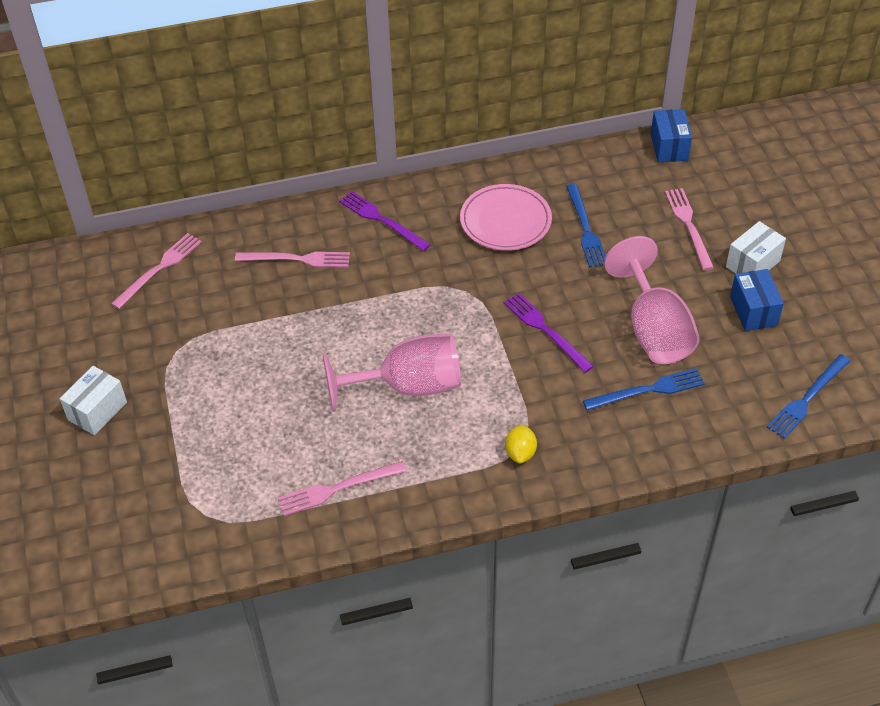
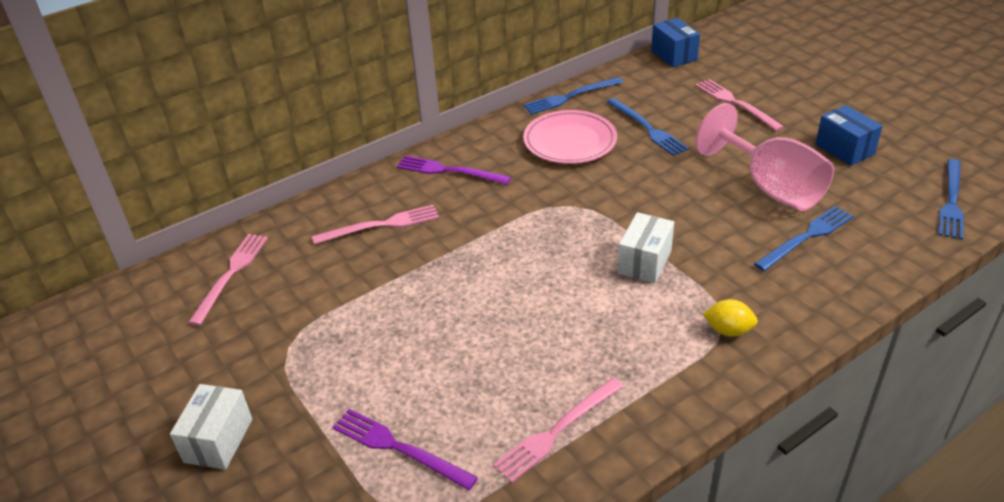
camera: 20 degrees left, 10 degrees down
(408, 386) = (569, 304): pink goblet -> none
(520, 453) = (728, 330): yellow lemon -> yellow lemon turned 60 degrees counterclockwise
(537, 168) = (570, 97): none -> blue fork
(545, 330) = (671, 216): purple fork -> purple fork (399, 448)
(752, 264) = (813, 116): white box -> white box (644, 262)

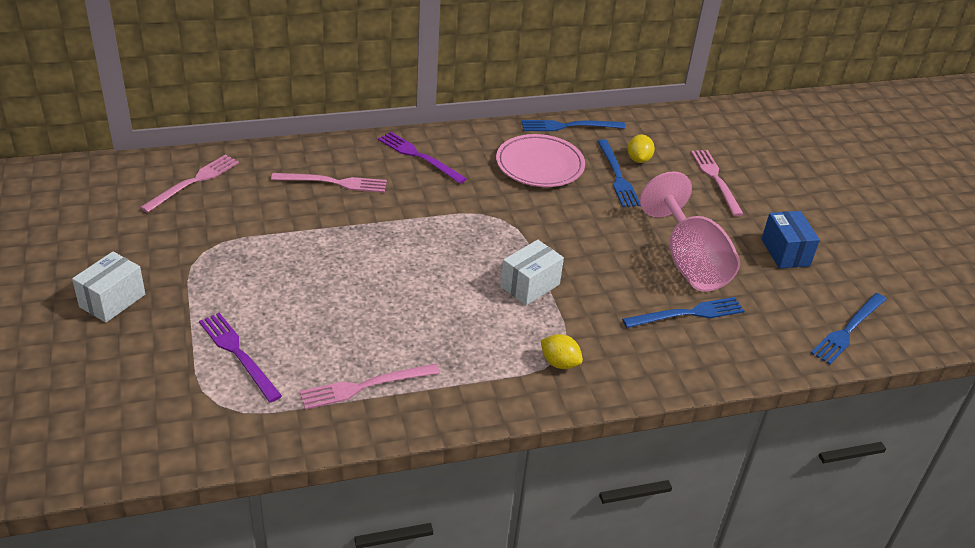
camera: 15 degrees right, 0 degrees up
(655, 107) = (638, 159): none -> yellow lemon
(674, 55) = (692, 118): blue box -> none

